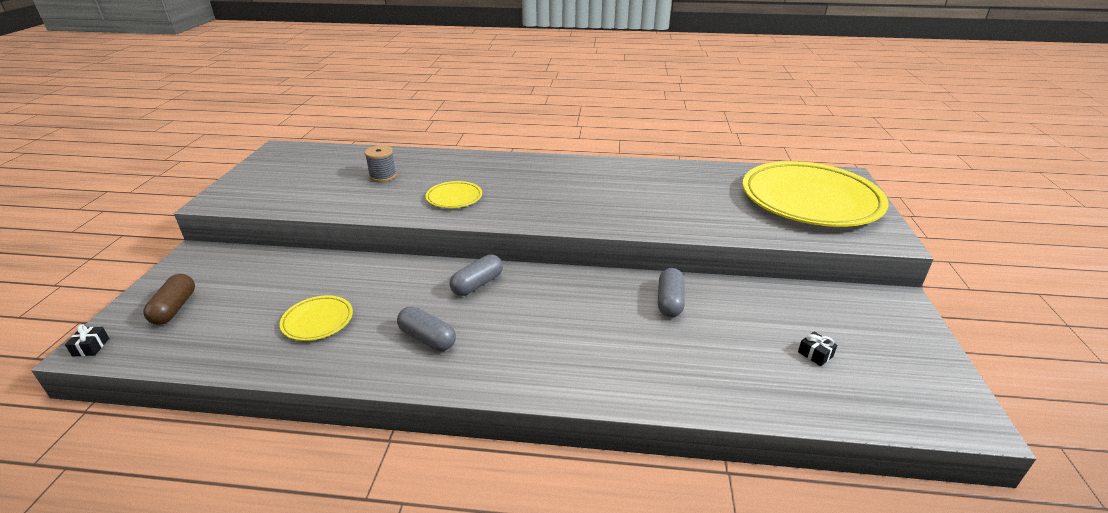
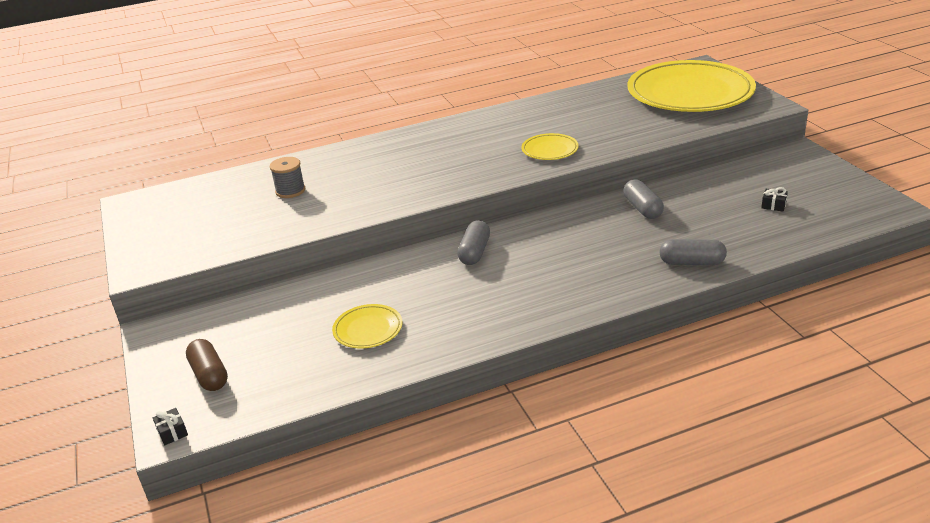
camera: 25 degrees left, 0 degrees up
(427, 338) = (482, 304): grey capsule -> grey capsule (692, 262)
(454, 198) = (390, 186): yellow plate -> yellow plate (550, 150)

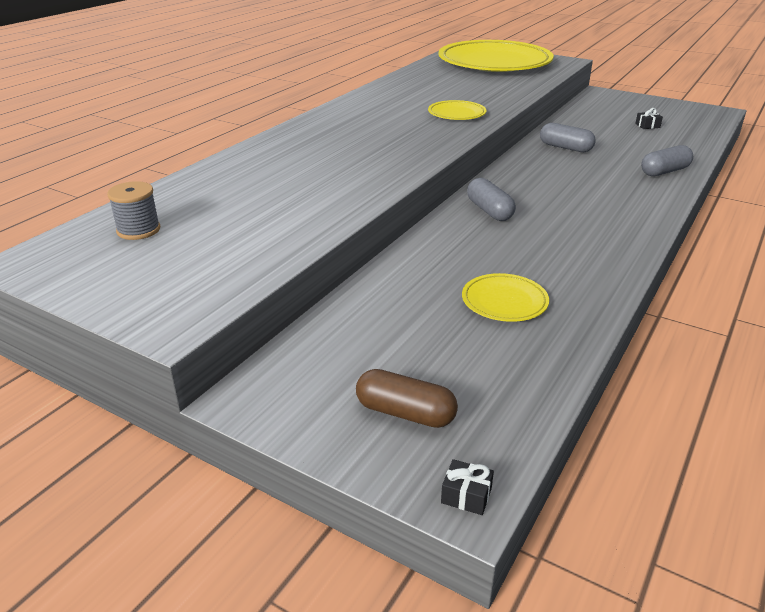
camera: 40 degrees left, 0 degrees up
(290, 191) = (247, 197): grey spool -> grey spool (138, 230)

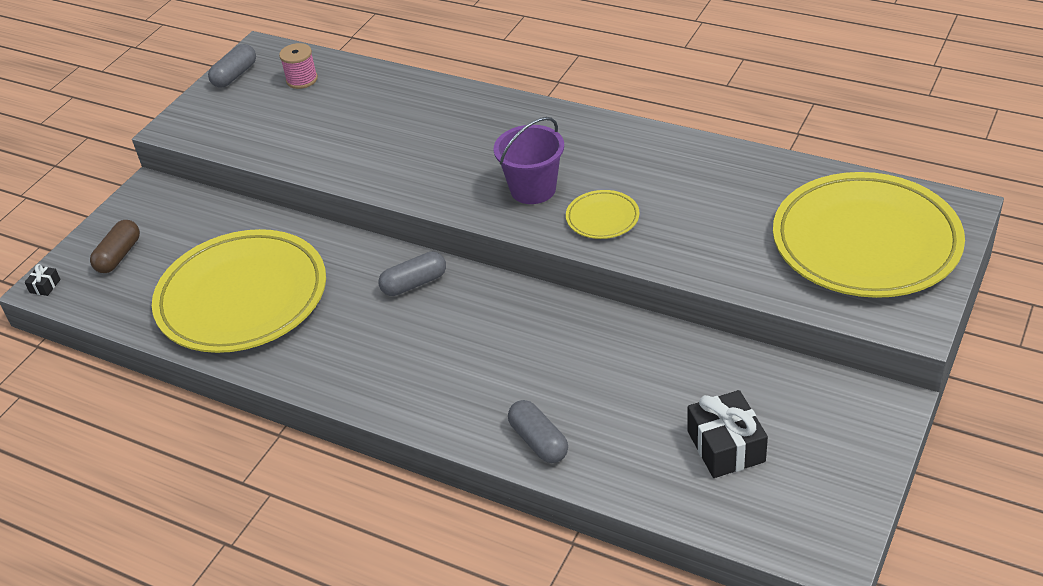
camera: 90 degrees right, 10 degrees up
(138, 230) = (302, 80): grey spool -> pink spool
(413, 132) = (533, 189): none -> purple bucket
(504, 301) = (242, 297): yellow plate -> yellow plate, size x2.39
(565, 148) = (610, 348): grey capsule -> grey capsule (235, 75)
(647, 126) = (726, 446): black gift -> black gift, size x2.19

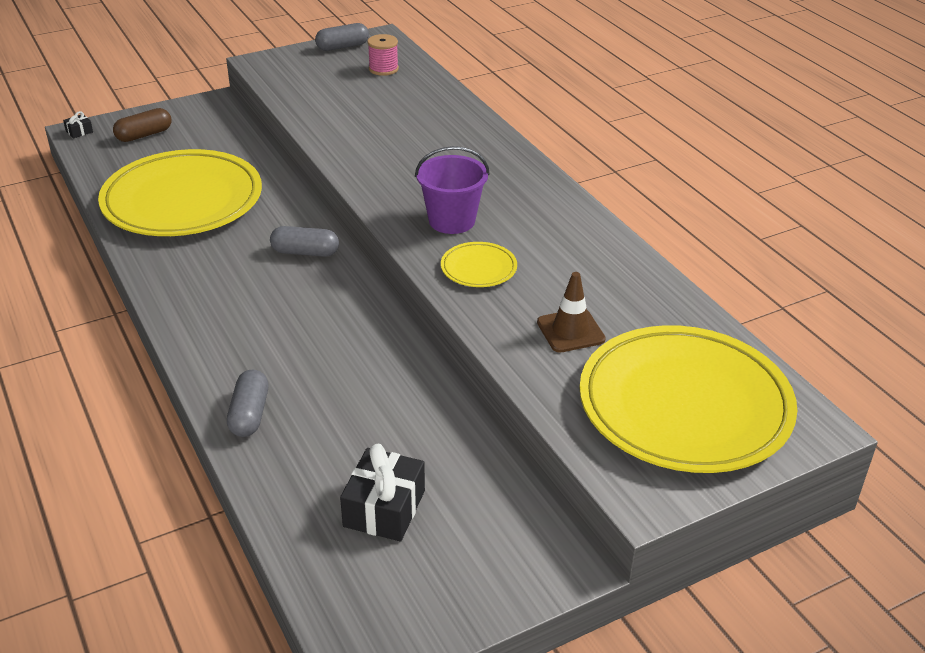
camera: 30 degrees right, 5 degrees down
(727, 230) = (570, 331): none -> brown traffic cone

